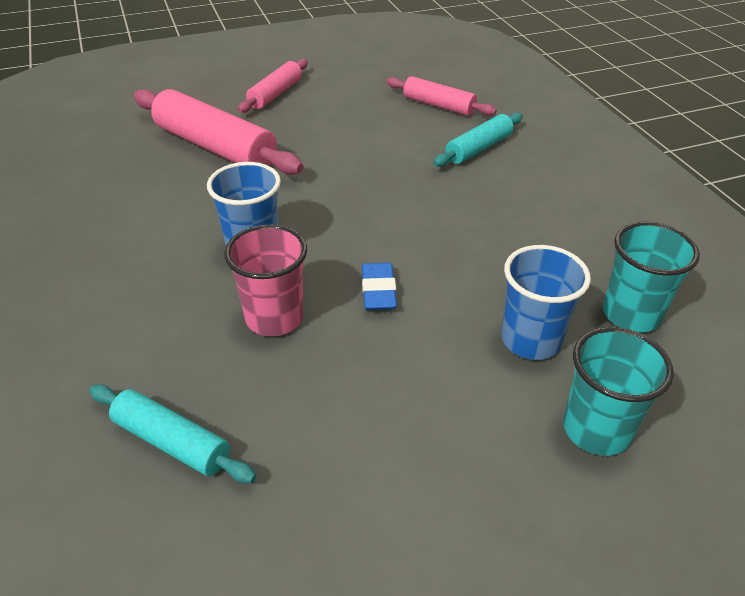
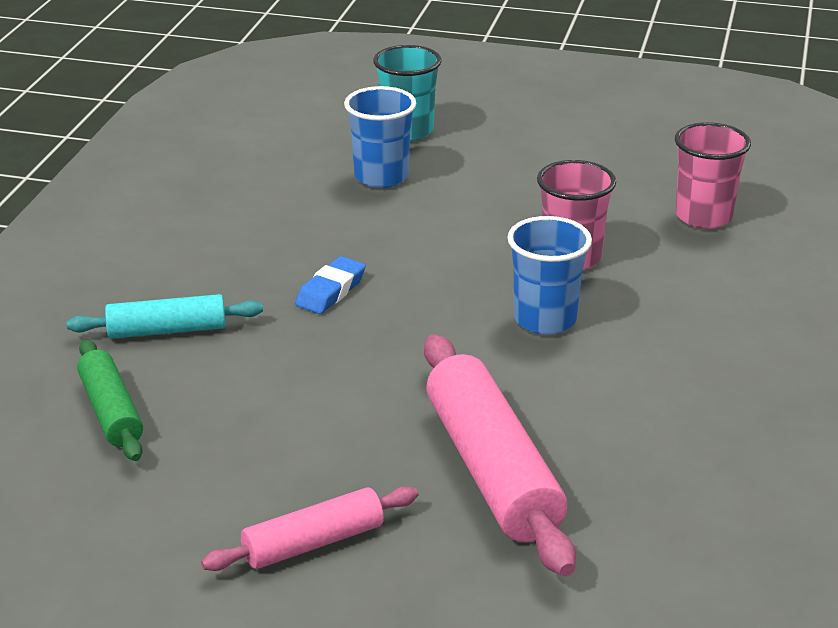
camera: 145 degrees left, 10 degrees down
(172, 442) = (703, 216): turquoise rolling pin -> pink cup
(378, 291) = (460, 244): blue eraser -> blue eraser (331, 291)
(438, 105) = (111, 412): pink rolling pin -> green rolling pin
(631, 314) = (282, 163): turquoise cup -> none

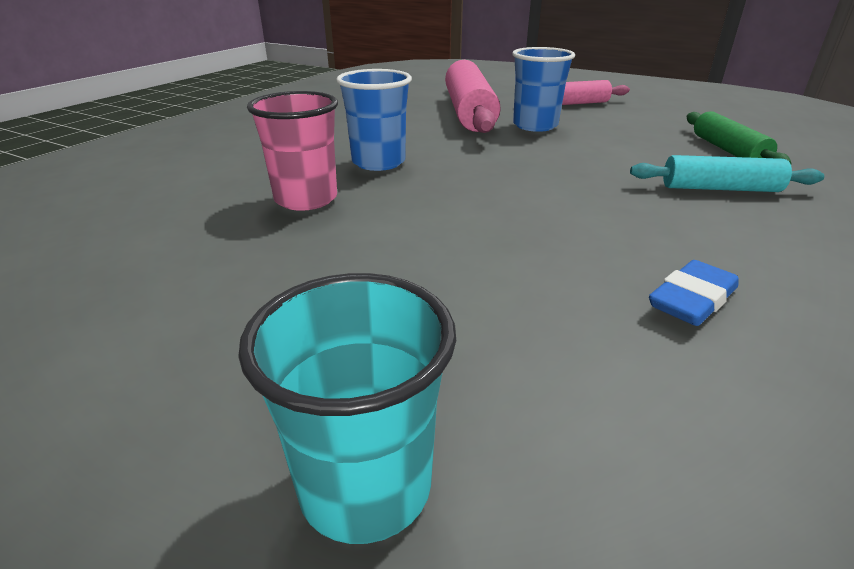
camera: 165 degrees left, 0 degrees up
(331, 291) = (563, 200): blue eraser -> blue eraser (691, 300)
(381, 177) = (472, 344): blue cup -> blue cup (535, 125)
(703, 216) = (115, 219): pink cup -> none

